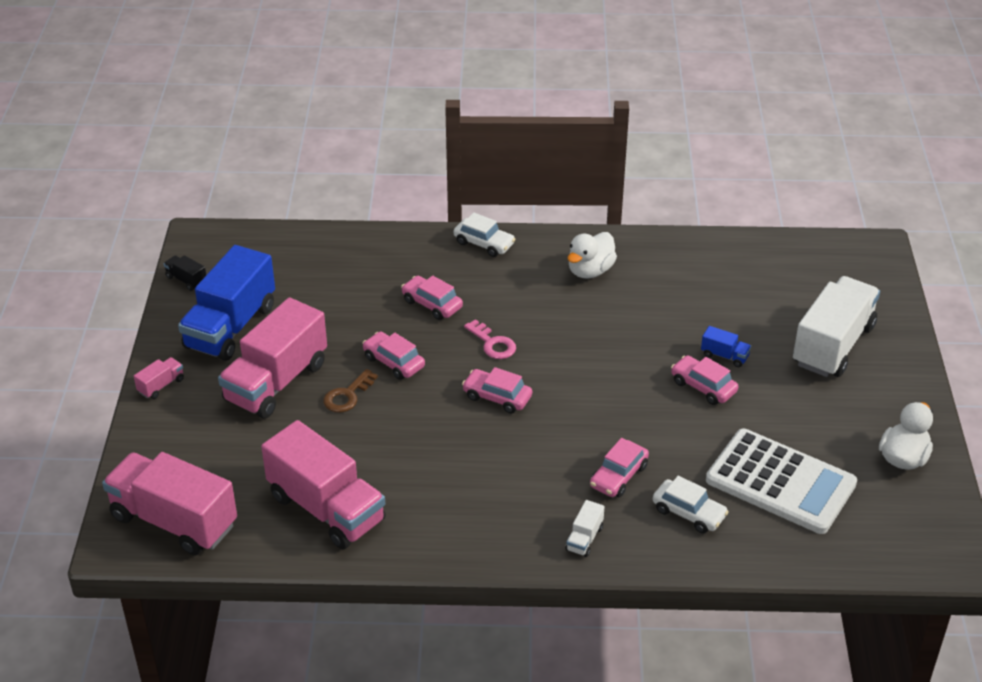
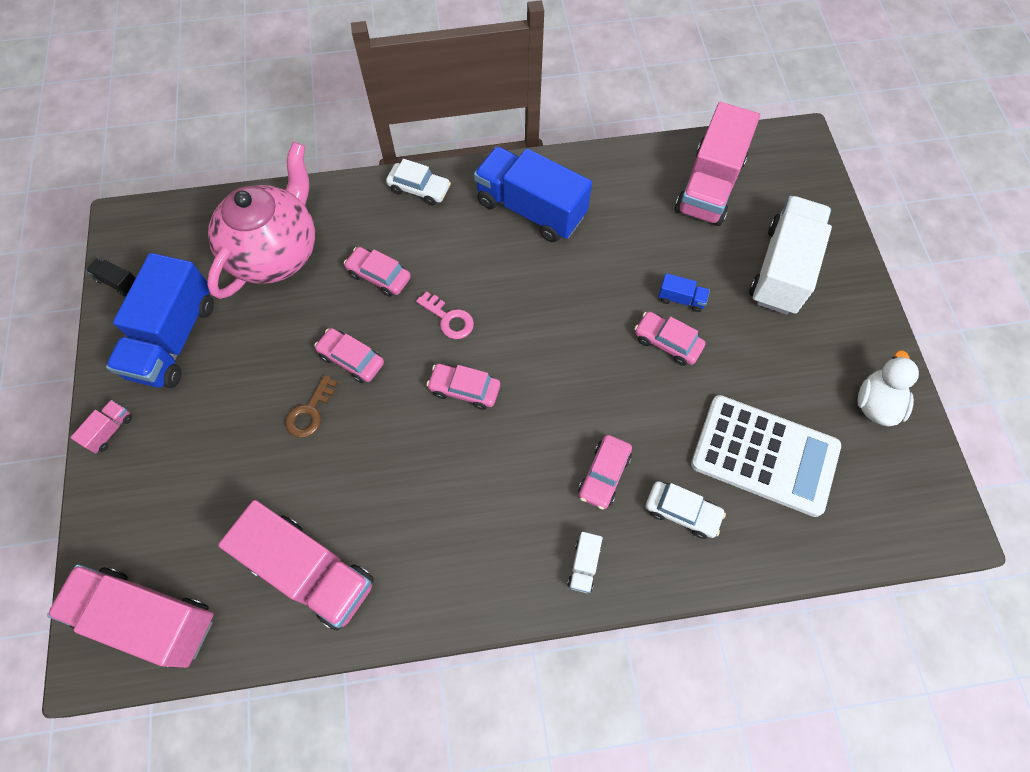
camera: 10 degrees left, 25 degrees up
(276, 382) = (232, 406): pink truck -> pink truck (709, 186)
(337, 275) = (276, 252): none -> pink teapot
(590, 271) = (531, 209): white duck -> blue truck

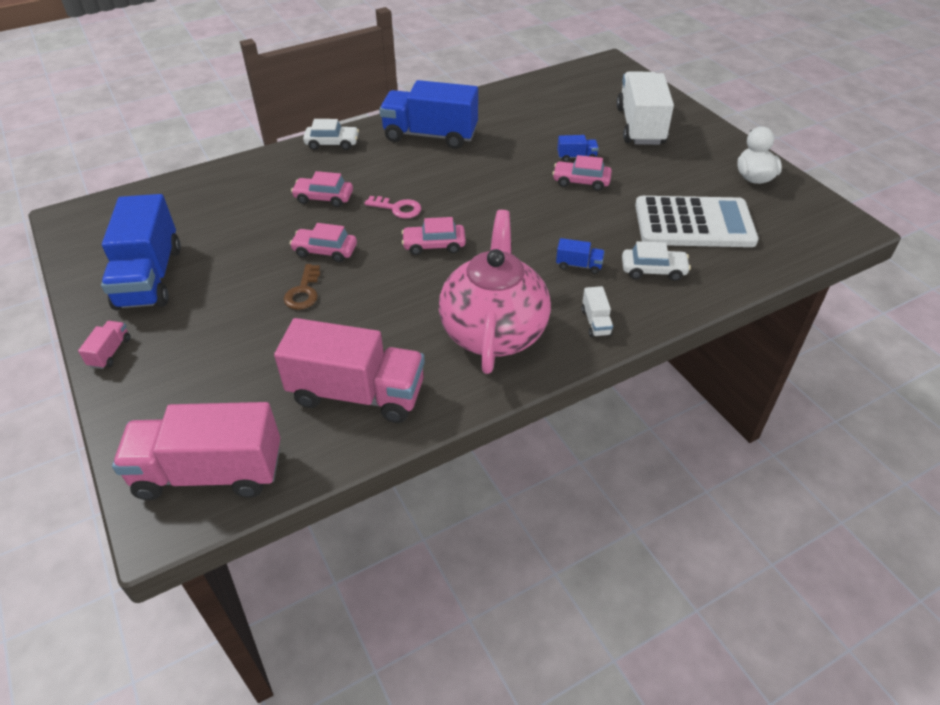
camera: 20 degrees left, 20 degrees down
(118, 282) = (77, 255): black truck -> none
(276, 252) = (223, 204): pink teapot -> pink teapot (494, 331)
(604, 475) = (578, 265): pink car -> blue truck
(709, 186) = (560, 97): pink truck -> none

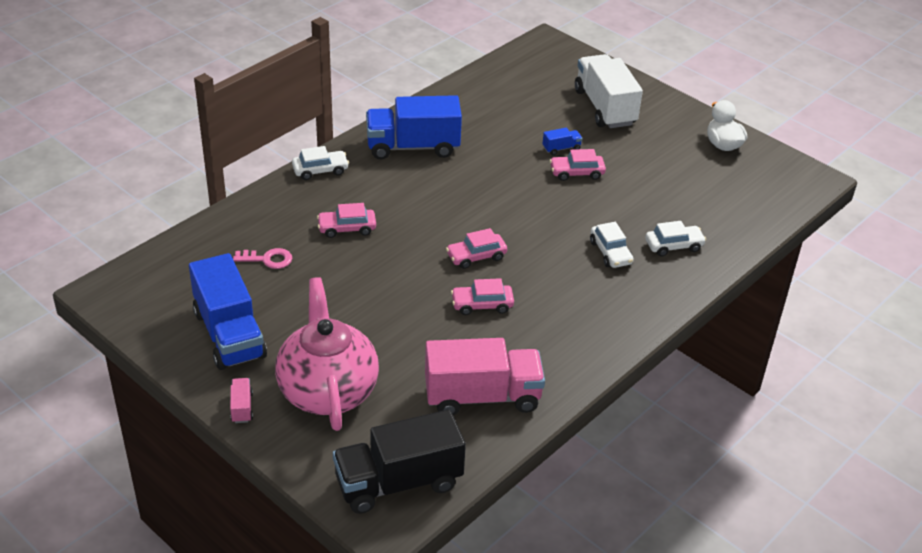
camera: 20 degrees left, 5 degrees down
(209, 472) = (398, 482): pink truck -> black truck
(303, 292) = (383, 320): brown key -> none
(325, 251) = (380, 280): pink car -> pink car (482, 305)
(397, 208) = (423, 227): pink key -> pink key (268, 259)
(494, 331) = (567, 323): pink teapot -> pink teapot (327, 390)
(578, 265) = (610, 252): blue truck -> white car
(596, 322) = (646, 299): white truck -> none
(694, 223) = (690, 197): white calculator -> none

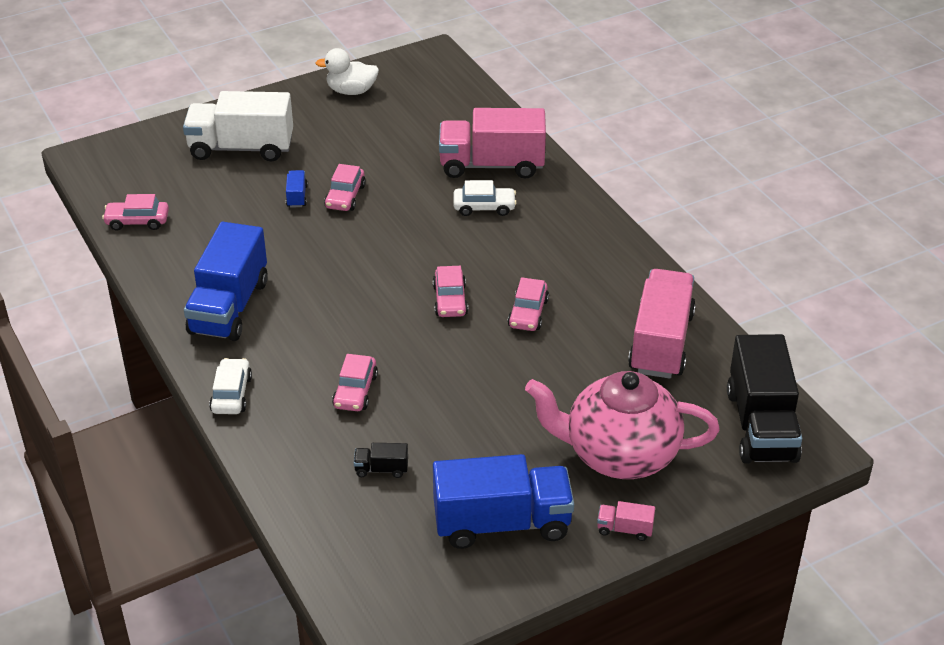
camera: 70 degrees left, 0 degrees up
(268, 259) = (381, 469): pink key -> black truck
(486, 83) = (137, 221): none -> pink car
(673, 246) = (492, 165): white car -> pink truck

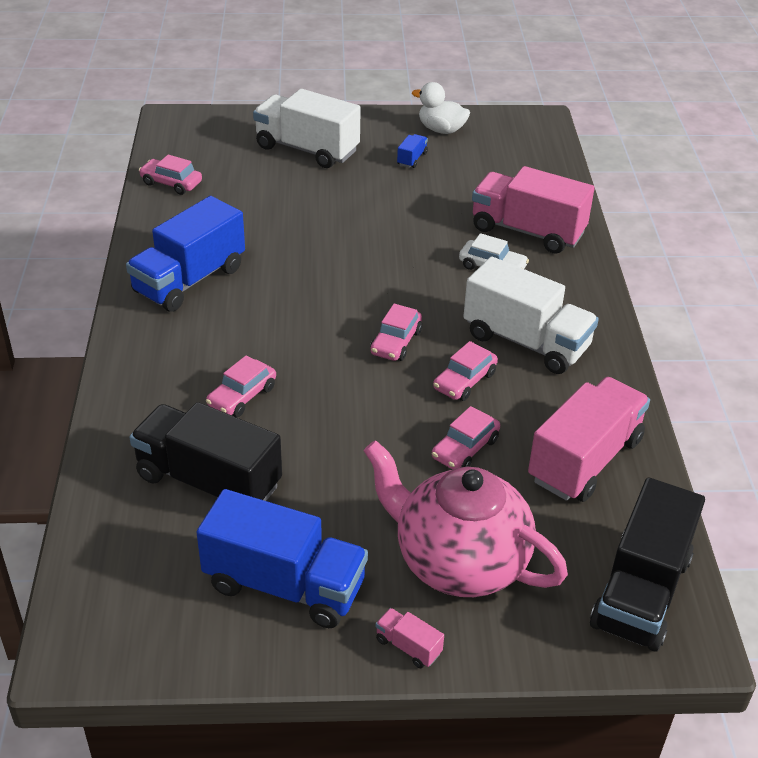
camera: 25 degrees right, 0 degrees up
(231, 394) = (130, 358): white car -> none
(297, 196) = (323, 204): blue truck -> blue truck (412, 159)
(345, 196) = (367, 217): pink car -> pink car (465, 448)
(381, 469) = (209, 481): black truck -> black truck, size x2.45
(554, 263) = (526, 342): none -> white truck

